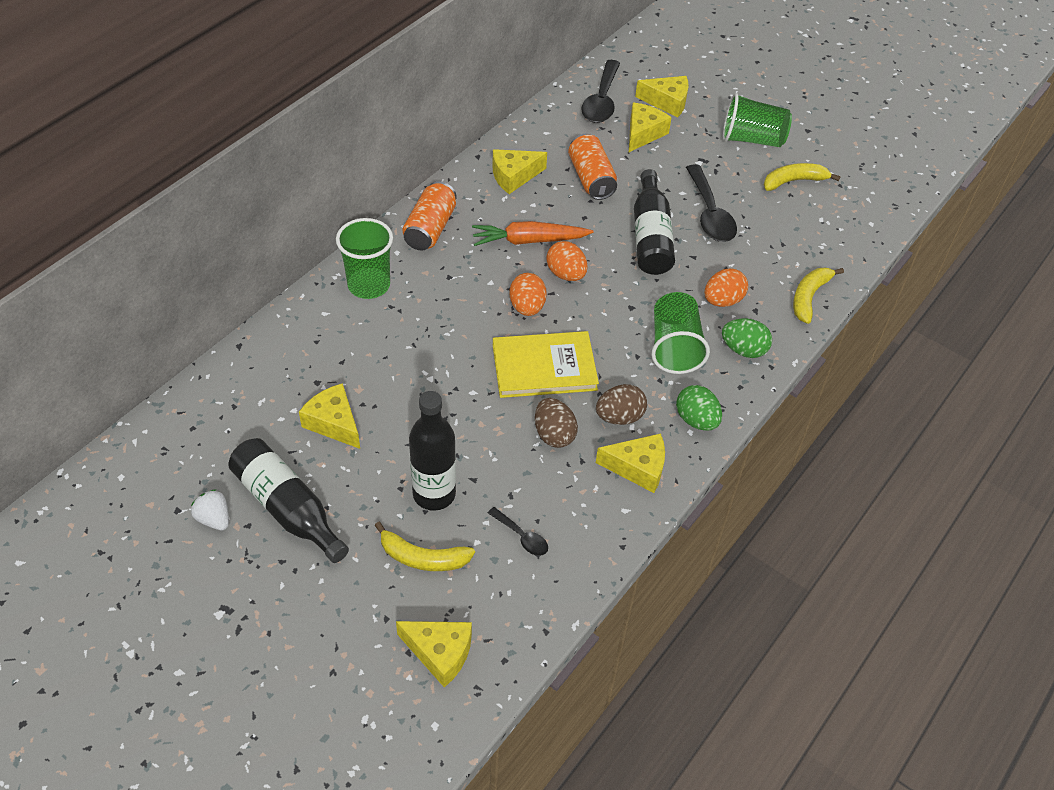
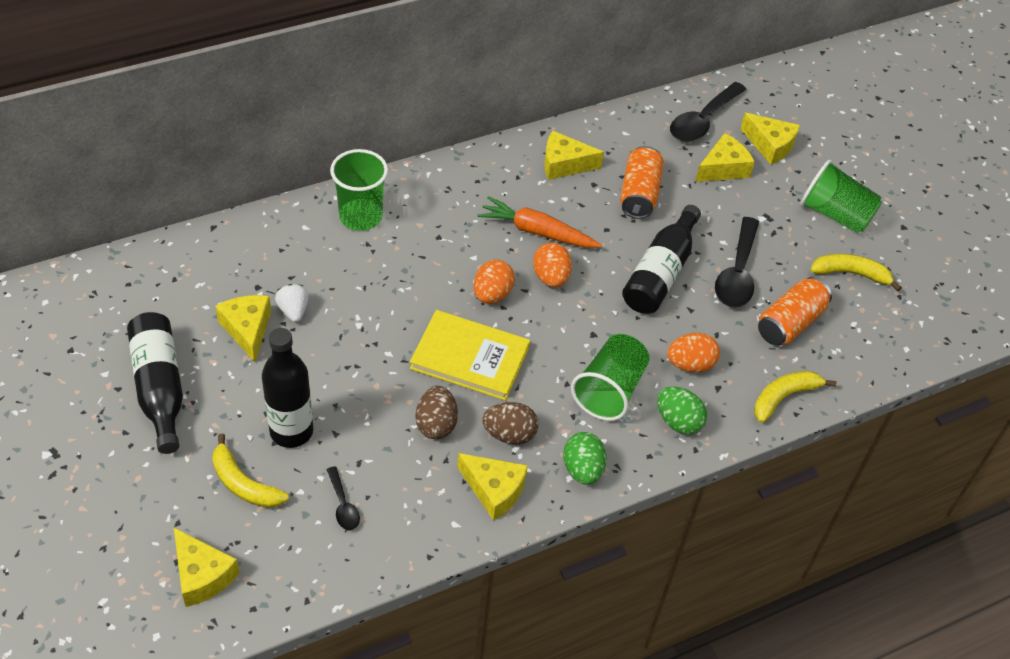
camera: 25 degrees right, 0 degrees up
(214, 519) = (94, 371): white strawberry -> white strawberry (293, 311)
(430, 228) = (451, 185): orange can -> orange can (790, 323)

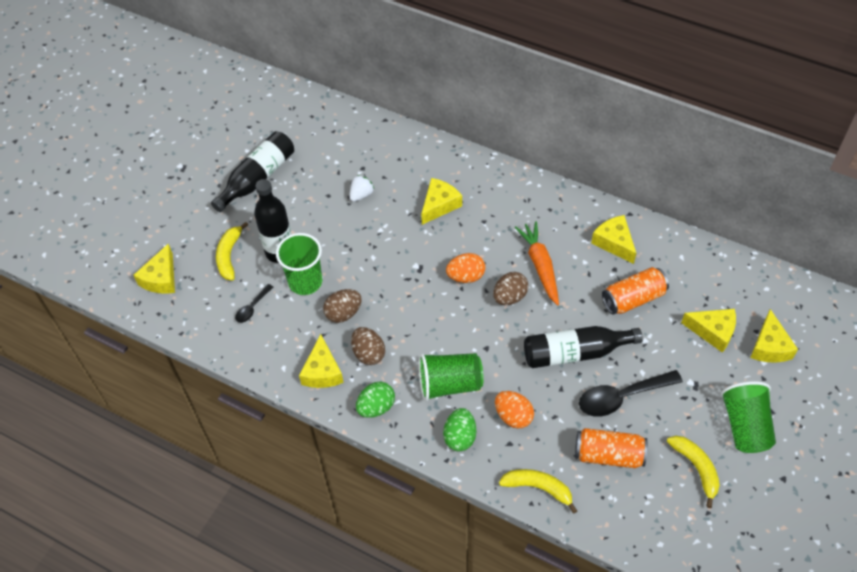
camera: 60 degrees right, 5 degrees up
(247, 329) = (329, 185): yellow cheese -> yellow cheese (439, 205)
(360, 216) = (460, 175): green cup -> green cup (305, 282)
(470, 357) = (407, 297): yellow book -> none
(551, 277) = (509, 297): orange egg -> brown egg
(702, 121) = (746, 292): black spoon -> none

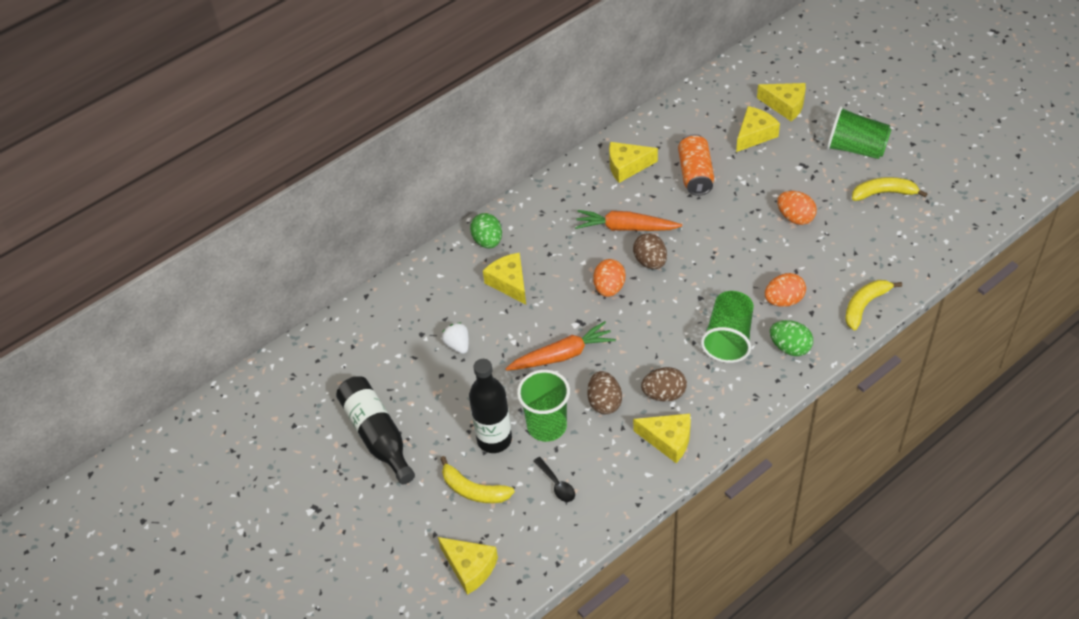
camera: 65 degrees left, 5 degrees down
(376, 407) = (730, 405): green egg -> green egg (488, 241)
(380, 268) = (562, 355): none -> orange carrot
(575, 353) = (735, 234): black bottle -> none
(608, 455) = (849, 246): orange can -> none
(621, 397) = (795, 217): black spoon -> orange egg

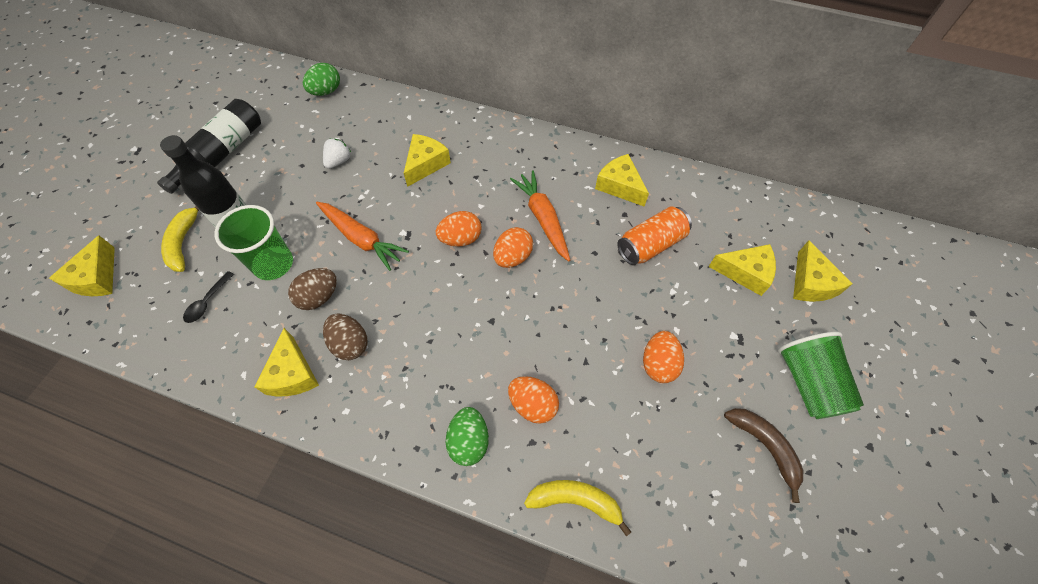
camera: 55 degrees right, 10 degrees up
(488, 241) = (464, 129): green egg -> green egg (326, 91)
(650, 262) = (513, 257): brown egg -> orange egg
(728, 338) = (451, 372): green cup -> none
(884, 193) = (764, 446): yellow banana -> brown banana

